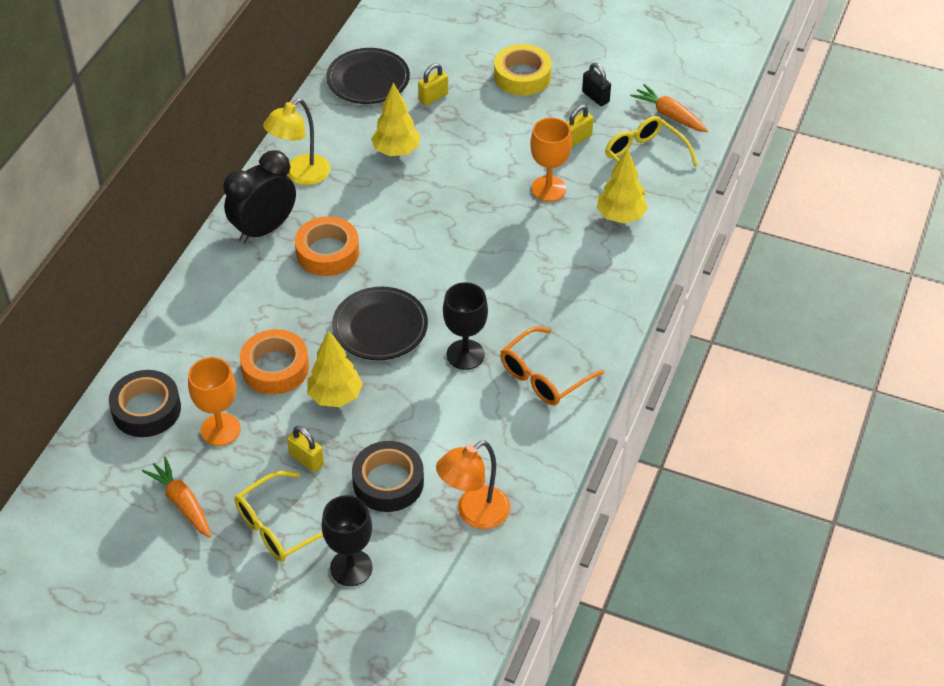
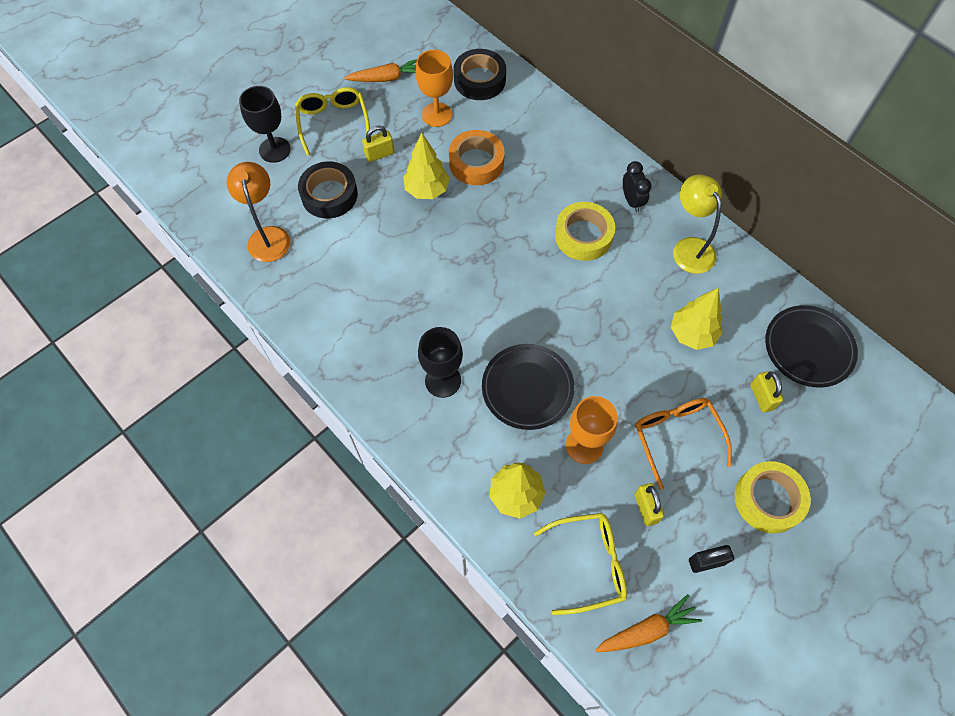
camera: 115 degrees right, 15 degrees up
(264, 229) = (632, 201): black clock -> black clock, size x0.55
(327, 252) = (583, 236): orange tape -> yellow tape
(380, 327) = (480, 243): black plate -> black plate (527, 388)
(465, 354) = (418, 291): black goblet -> black goblet (443, 380)
(543, 376) = (363, 338): orange glasses -> orange glasses (676, 437)

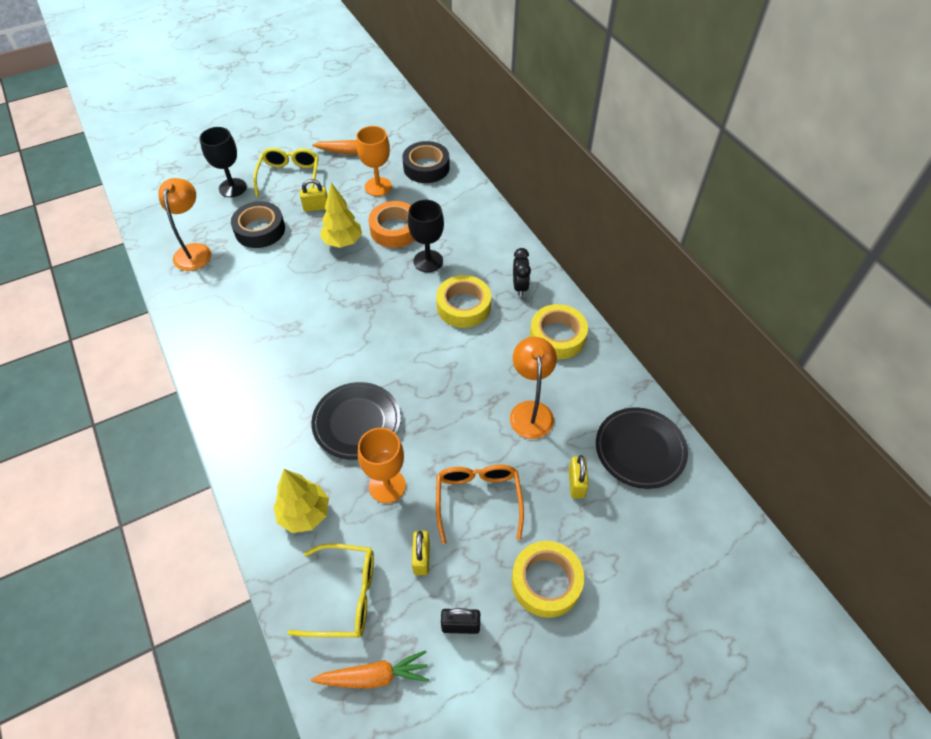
camera: 15 degrees right, 10 degrees down
(443, 380) = (285, 398): black goblet -> black goblet (428, 261)
(689, 248) = (557, 336): yellow lamp -> yellow tape
(692, 334) = (530, 411): yellow tree -> orange lamp

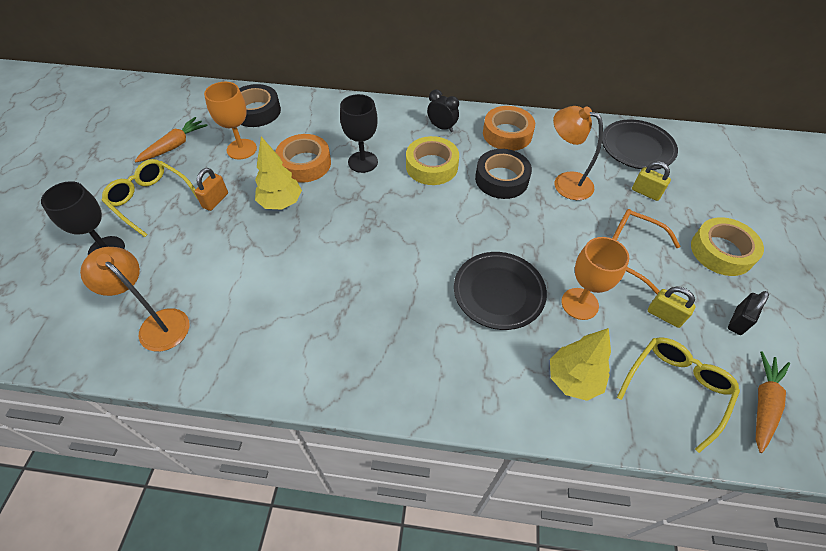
camera: 55 degrees left, 0 degrees up
(260, 230) = (193, 255): black tape -> black tape (501, 179)
(316, 207) = (215, 200): yellow padlock -> orange padlock
(557, 336) = (507, 134): yellow tape -> orange tape

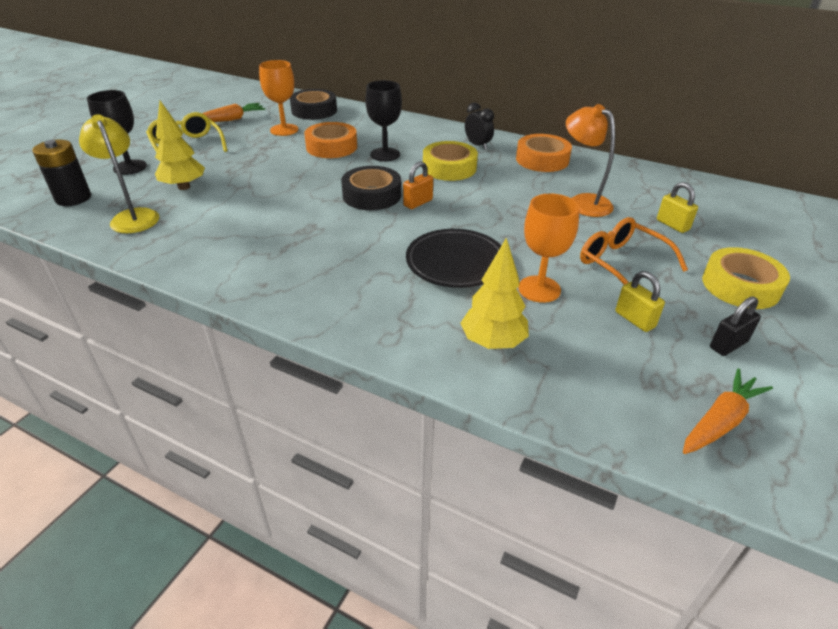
camera: 20 degrees right, 15 degrees down
(72, 315) = (73, 198): none -> black battery
(157, 323) = (133, 216): orange lamp -> yellow lamp
(215, 200) = (238, 155): orange padlock -> orange padlock (418, 203)
(281, 203) = (292, 166): yellow tree -> yellow tree (184, 187)
(501, 179) = (514, 188): black tape -> black tape (372, 195)
(637, 148) = (682, 192): black plate -> none
(676, 388) = (612, 379): yellow glasses -> none

